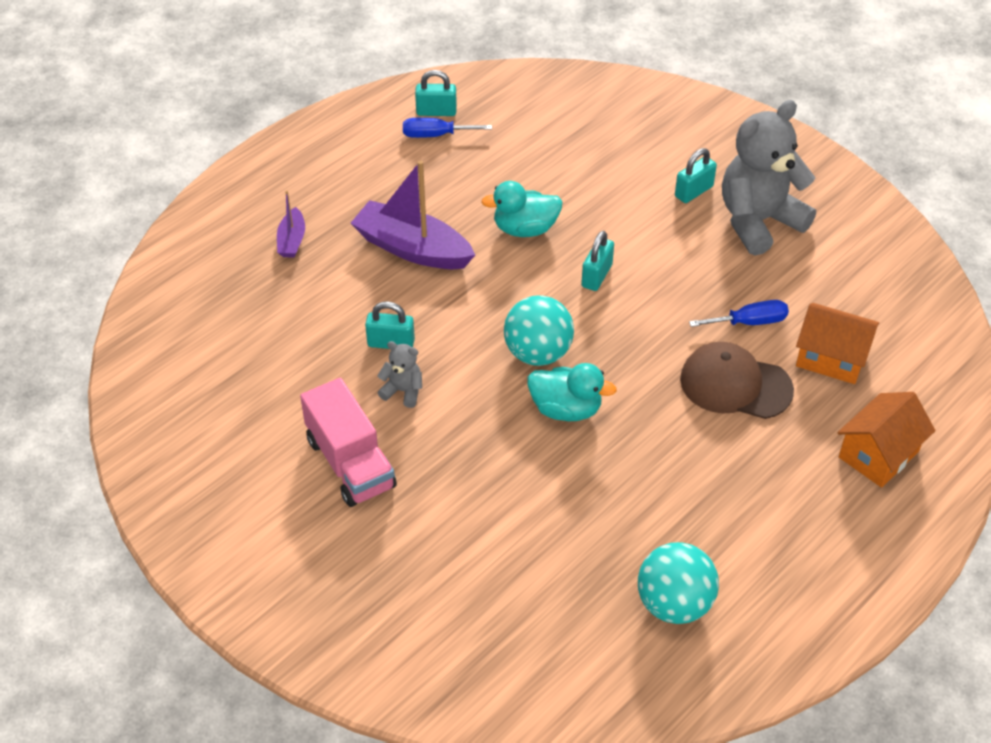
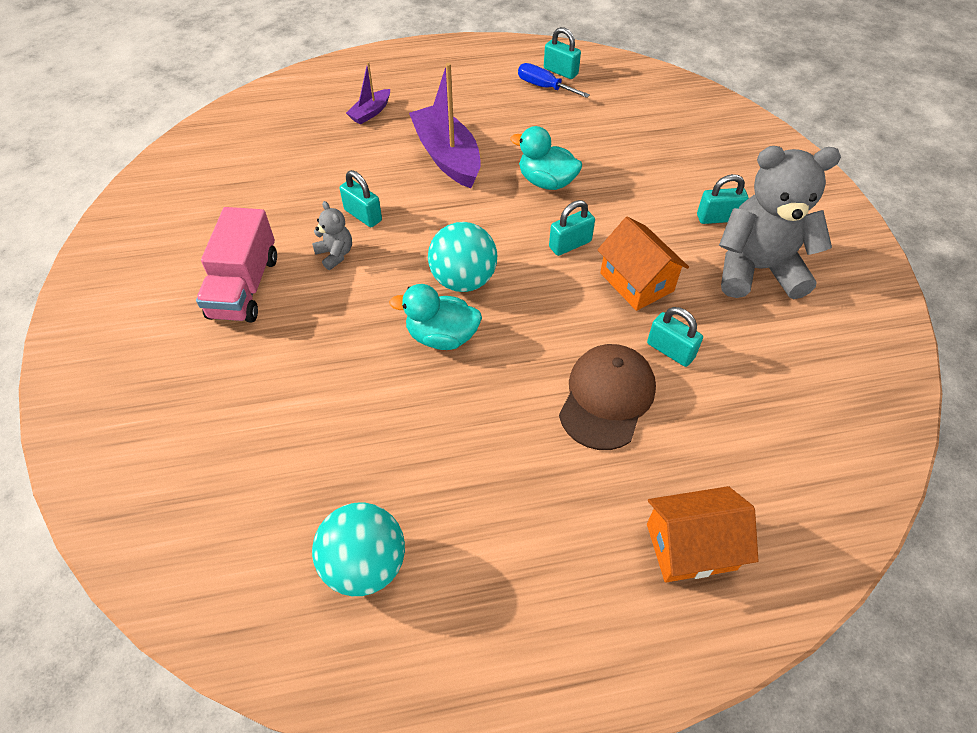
camera: 35 degrees right, 5 degrees up
(566, 409) = (442, 336): turquoise duck -> turquoise duck turned 135 degrees clockwise
(735, 384) = (607, 398): brown cap -> brown cap turned 60 degrees clockwise
(749, 322) = (670, 350): blue screwdriver -> turquoise padlock
(831, 358) = (723, 425): orange house -> orange house (636, 282)

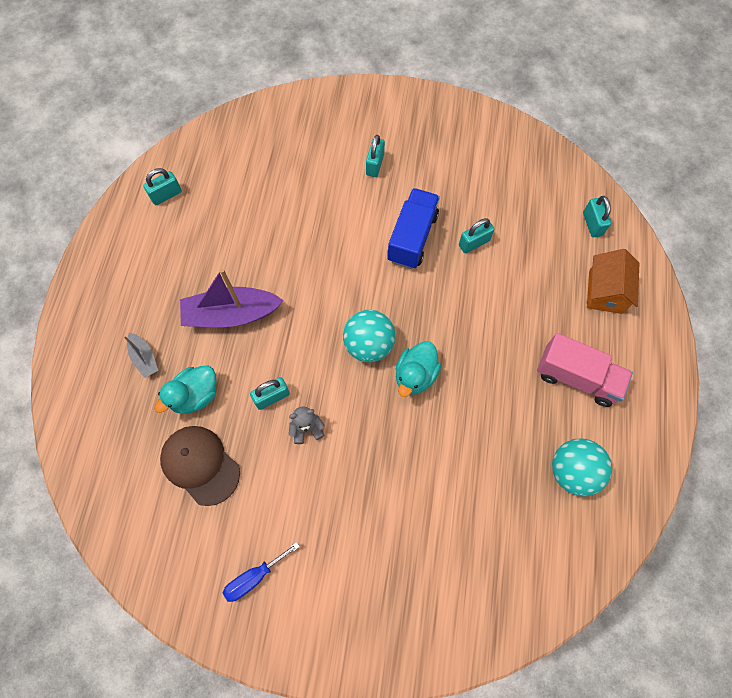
camera: 70 degrees left, 15 degrees up
(244, 287) = (314, 506): pink truck -> pink truck (576, 377)
(370, 112) = (144, 358): purple boat -> grey boat
(544, 87) = (180, 214): blue screwdriver -> blue screwdriver (254, 577)
(546, 182) = (292, 255): turquoise duck -> turquoise duck (195, 395)
(570, 244) = (362, 264): turquoise padlock -> turquoise padlock (592, 224)
(607, 398) = (497, 293): brown cap -> brown cap (200, 465)
(636, 282) = (412, 237): orange house -> blue truck
(757, 269) = (428, 165): grey teddy bear -> none

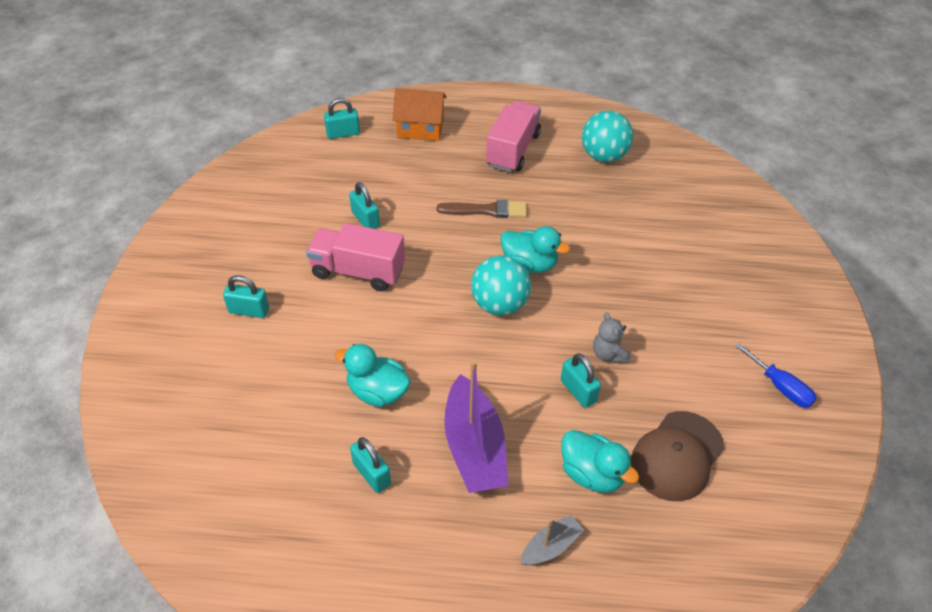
camera: 95 degrees left, 20 degrees down
(166, 195) = (278, 563): turquoise padlock -> turquoise padlock (372, 474)
(289, 251) = (377, 392): none -> turquoise duck
(412, 237) = (358, 271): blue truck -> pink truck
(486, 344) = (486, 210): none -> brown brush

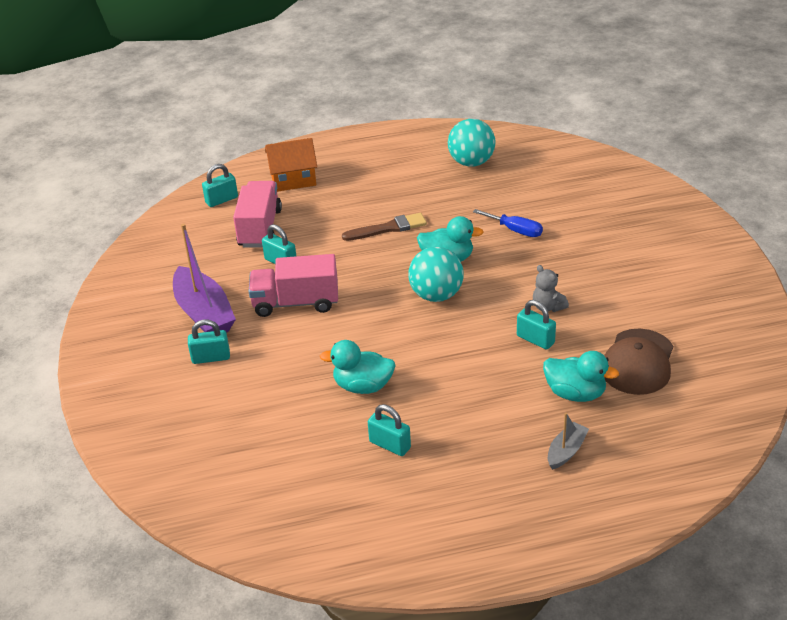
camera: 15 degrees left, 10 degrees down
(474, 447) = (468, 402): purple boat -> purple boat (204, 313)
(513, 150) = (388, 177): pink truck -> pink truck (260, 228)
(780, 387) = (698, 293): blue screwdriver -> blue screwdriver (515, 230)

